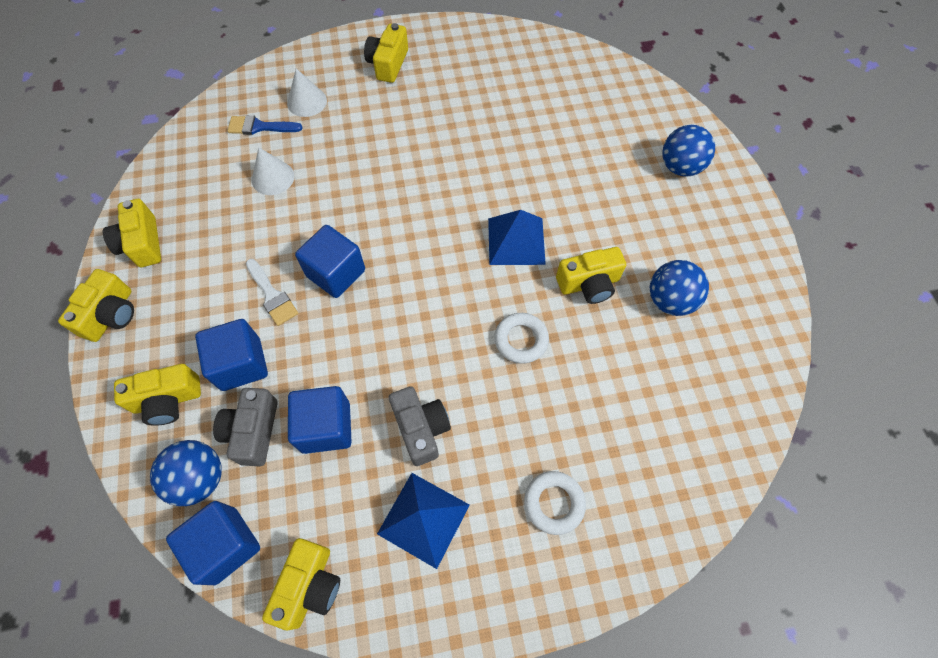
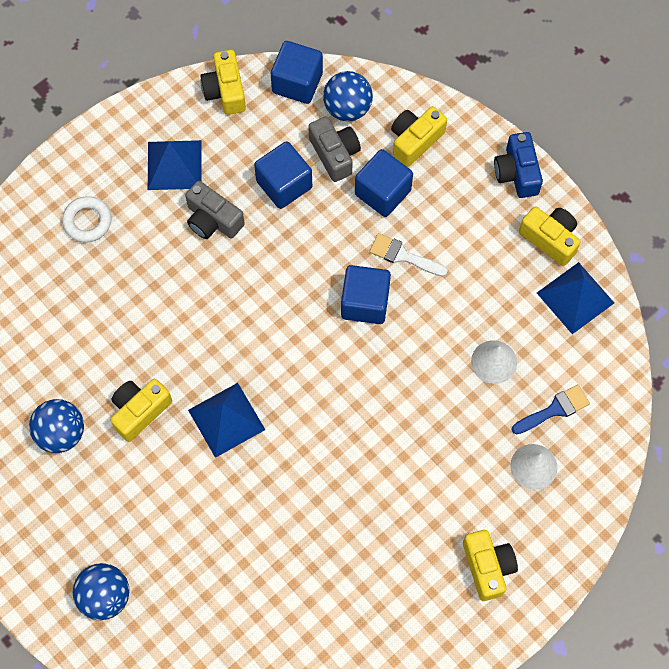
camera: 150 degrees right, 5 degrees up
(111, 315) = (517, 173): yellow camera -> blue camera
(169, 190) = (575, 298): none -> blue pyramid
(521, 340) = (173, 328): white ring -> none

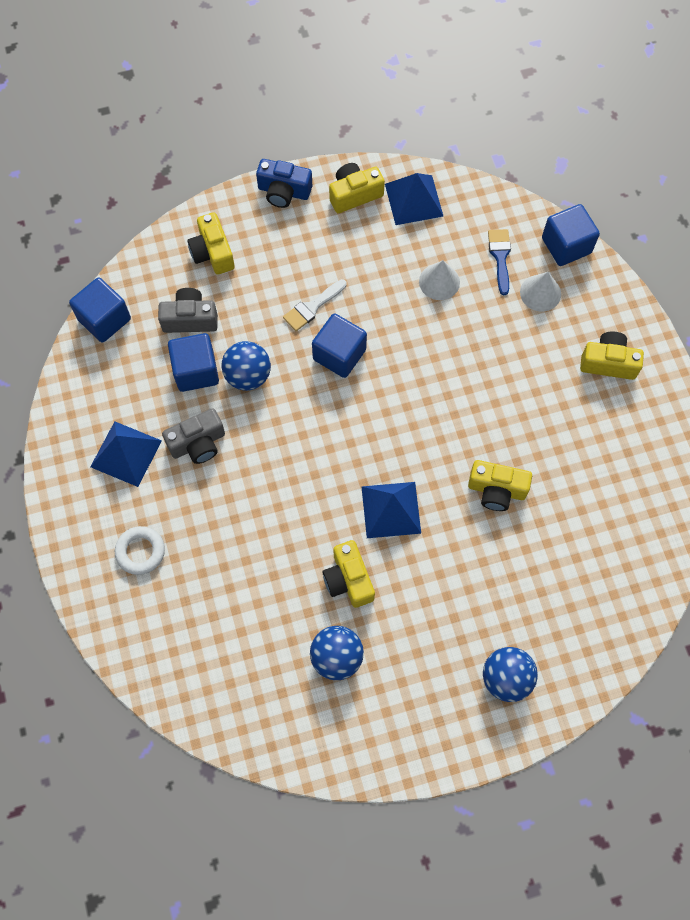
camera: 65 degrees left, 0 degrees up
(225, 91) = (77, 381): yellow camera -> yellow camera (496, 490)
(347, 108) = (152, 290): blue ball -> blue ball (248, 376)
(382, 192) = (246, 297): blue cube -> blue cube (566, 245)

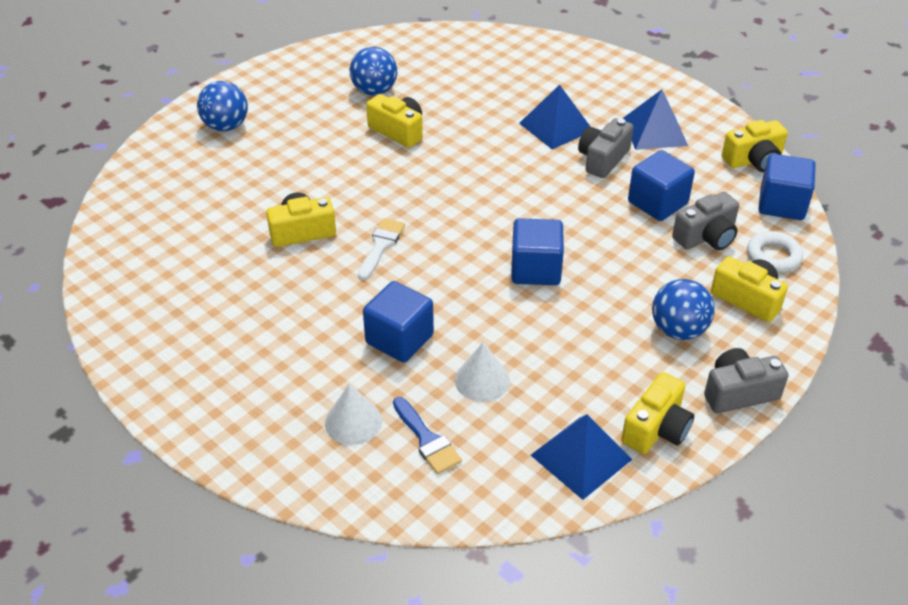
camera: 150 degrees right, 25 degrees down
(140, 552) = (580, 87): white ring -> white ring (773, 256)
(248, 376) = (607, 218): blue ball -> blue ball (678, 330)
(284, 191) = (738, 392): blue camera -> grey camera
(312, 307) = (599, 296): white brush -> white brush (381, 245)
(391, 509) = (394, 182): blue pyramid -> blue pyramid (556, 126)
(566, 245) = (349, 493): blue cube -> blue cube (399, 339)
(608, 362) = (233, 384): yellow camera -> yellow camera (753, 160)

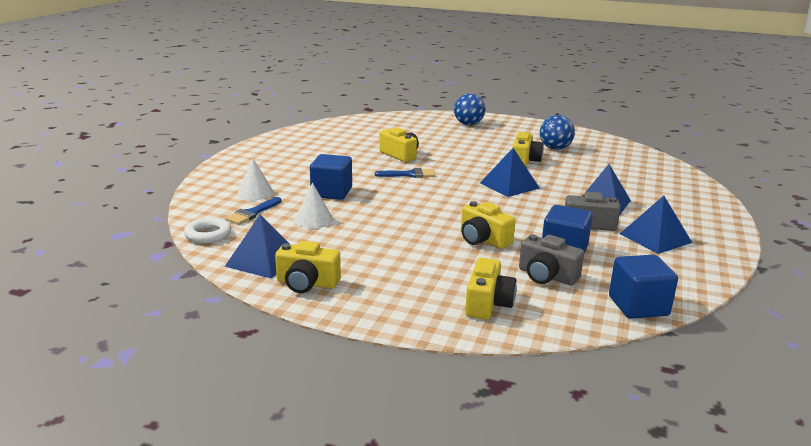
camera: 65 degrees right, 20 degrees down
(381, 245) = (410, 174): white brush -> blue brush
(469, 174) = (509, 185): none -> blue pyramid
(535, 269) = (435, 219): blue cube -> none
(678, 330) = (420, 278): blue ball -> none
(738, 392) = (370, 312): grey camera -> none
(753, 160) = (683, 285): yellow camera -> yellow camera (483, 240)
(773, 256) = (558, 310): white ring -> white ring (208, 235)

